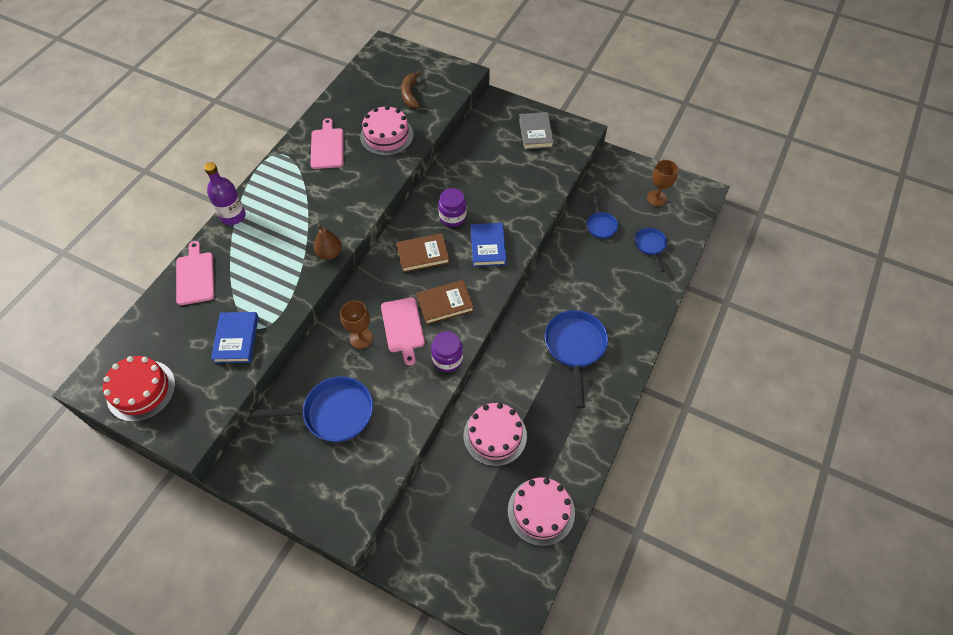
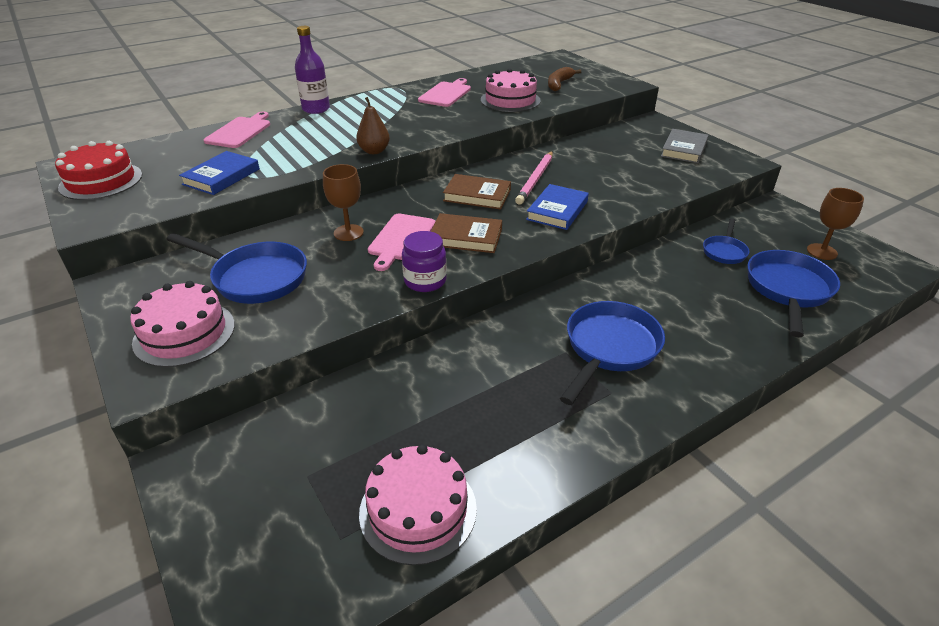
camera: 30 degrees right, 20 degrees down
(452, 217) = (536, 179): purple jar -> pink pencil
(495, 435) = (428, 392): pink cake -> pink cake (184, 333)
(650, 246) = (788, 290): blue pan -> blue pan, size x1.81

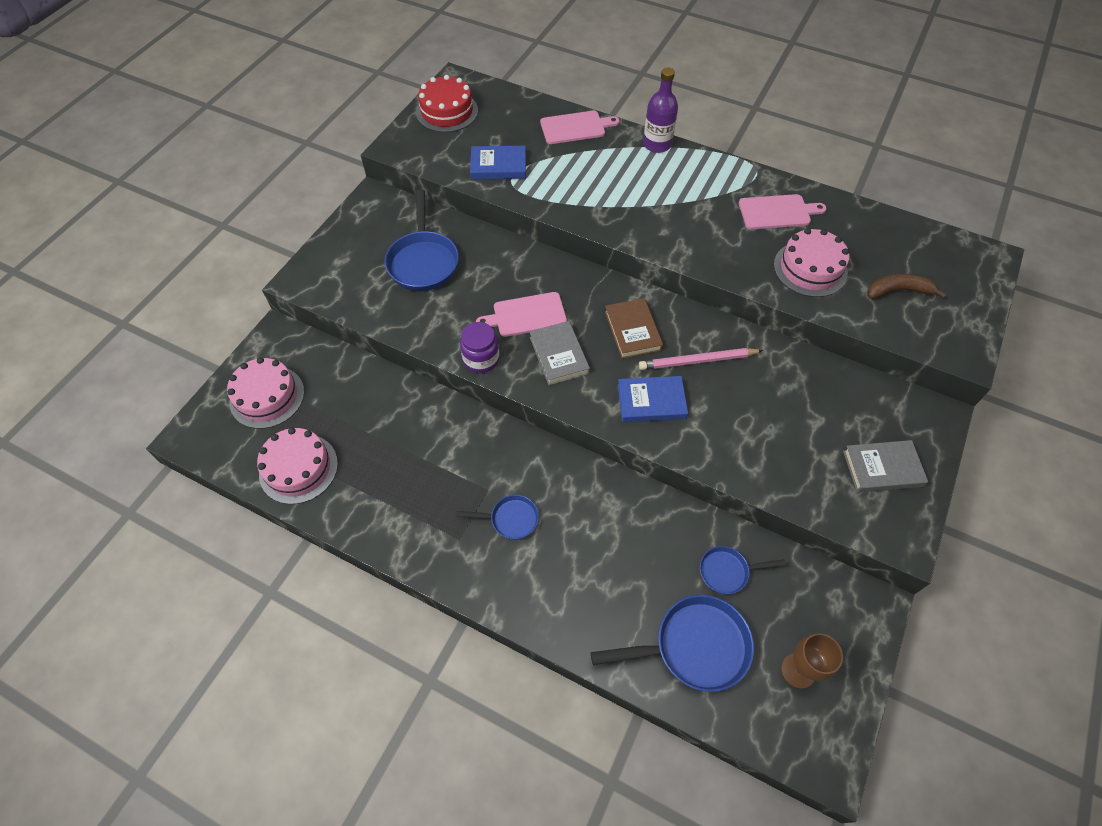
camera: 60 degrees right, 20 degrees up
(184, 333) = (348, 265): pink cake -> pink cake (267, 397)
(348, 233) = (512, 278): brown goblet -> none
(374, 151) = (610, 227): brown pear -> none
(466, 237) = (559, 355): brown book -> grey book
(609, 348) = (510, 519): blue pan -> blue pan, size x0.55

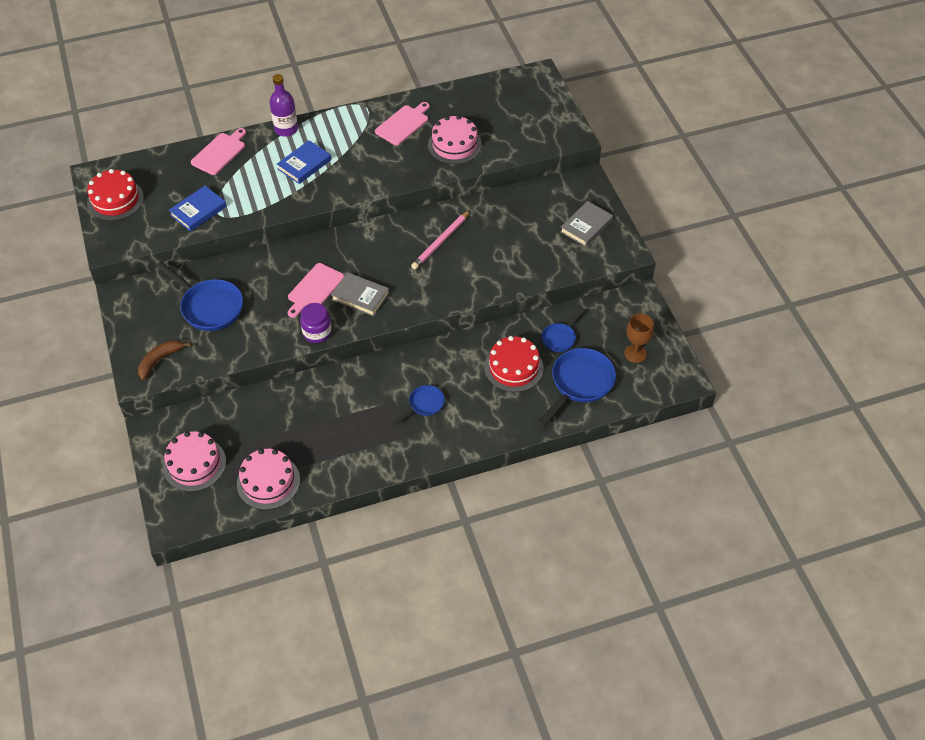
camera: 45 degrees left, 5 degrees down
(632, 331) = (387, 252): brown book -> none
(641, 560) = (513, 368): none -> red cake
(651, 401) = (439, 281): blue book -> blue book (304, 164)
(898, 290) = (511, 125): brown banana -> brown banana (160, 360)

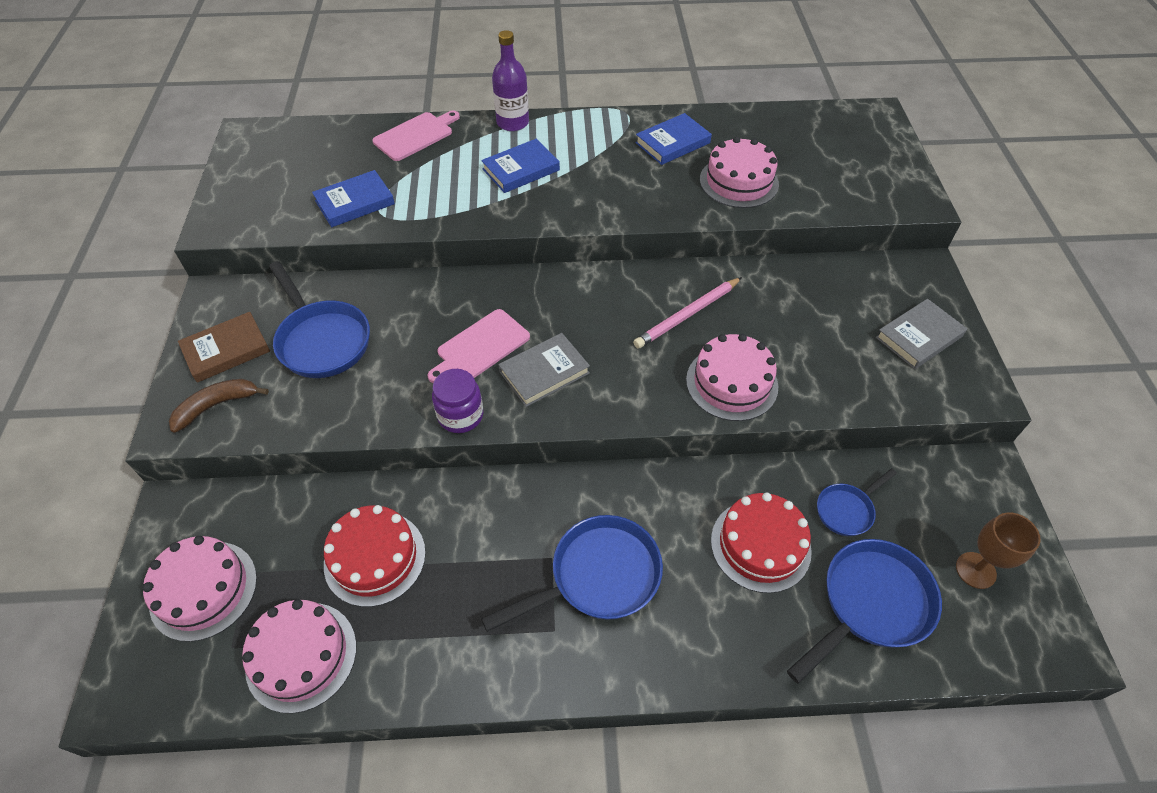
camera: 15 degrees right, 0 degrees up
(115, 200) = (255, 168): red cake -> red cake (375, 558)
(148, 326) = (226, 350): none -> brown book
(360, 296) = (544, 372): grey book -> grey book turned 75 degrees counterclockwise
(403, 124) = (672, 143): pink cutting board -> blue book
(424, 405) = (597, 576): blue pan -> blue pan, size x1.81
(477, 278) = (731, 383): none -> pink cake

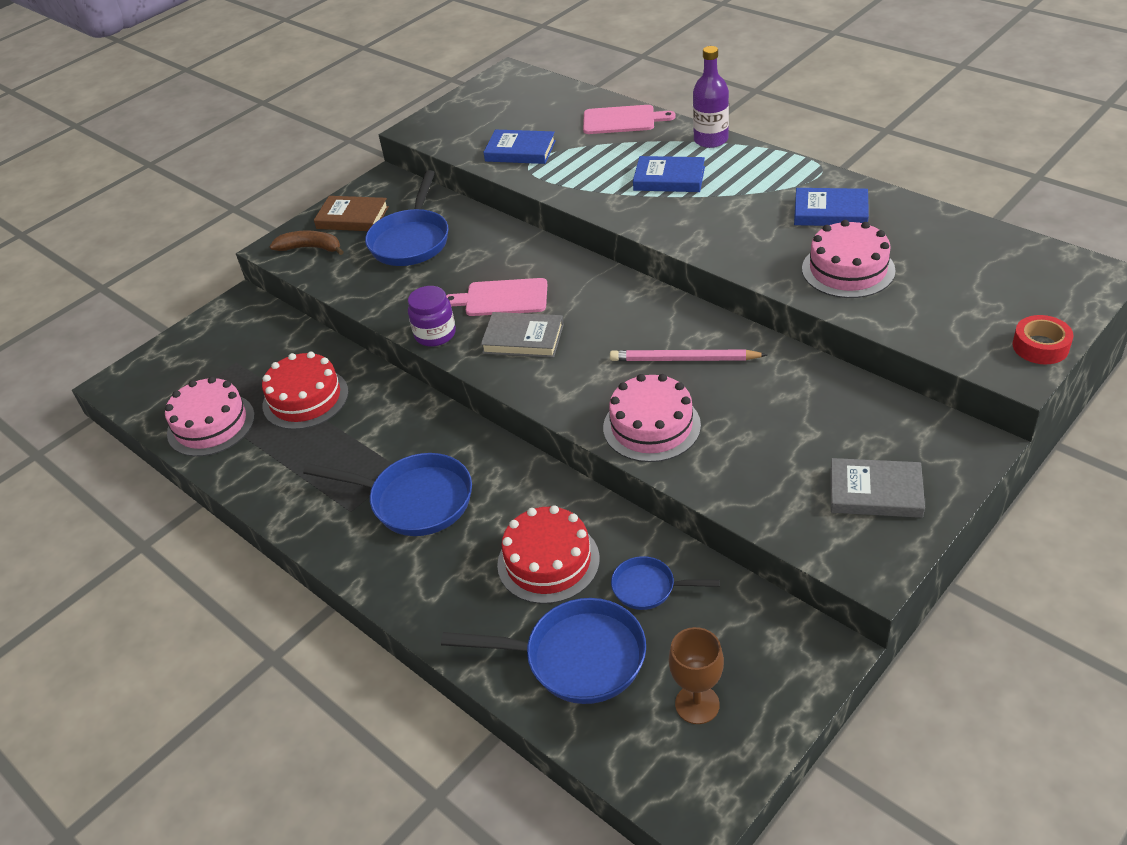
camera: 50 degrees right, 10 degrees down
(203, 590) = (207, 357): pink cake -> none
(910, 178) = (1040, 346): none -> red tape

